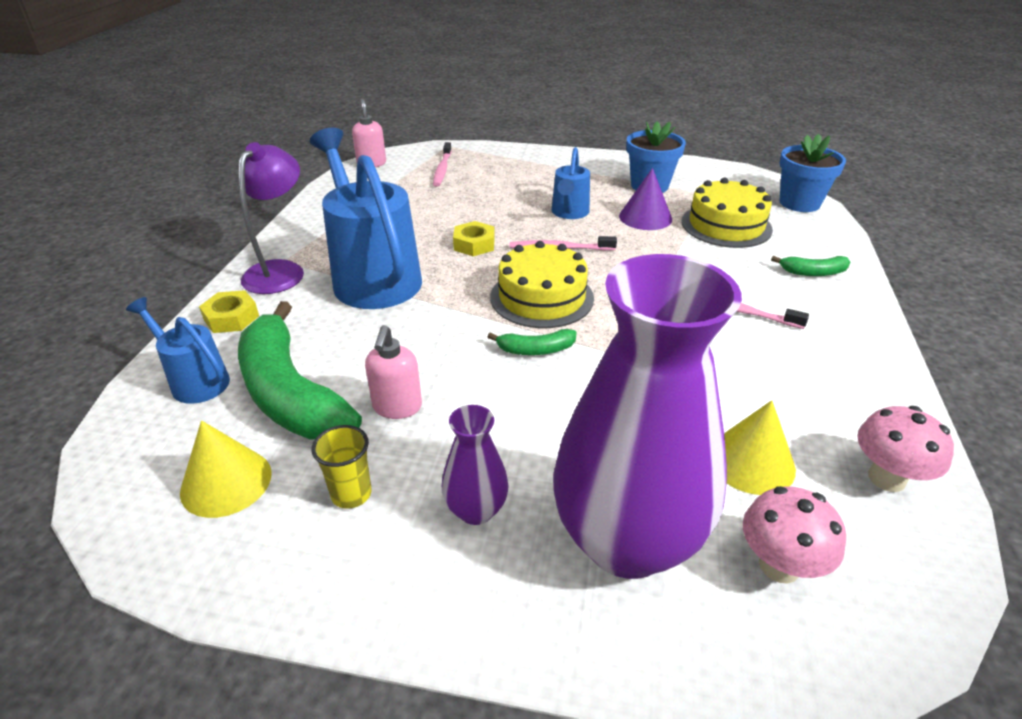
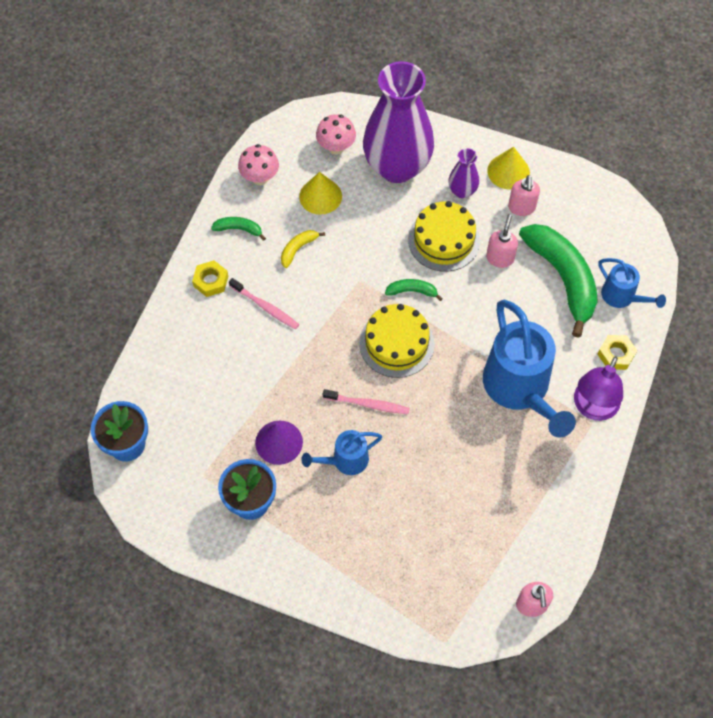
camera: 170 degrees left, 25 degrees up
(226, 482) = (584, 223): yellow cone -> yellow cone (508, 171)
(351, 494) = (521, 208): yellow cup -> pink soap dispenser
(442, 169) = (454, 577): pink toothbrush -> none
(474, 244) = (437, 422): yellow nut -> yellow nut (211, 281)
(569, 213) = (345, 460): blue watering can -> blue watering can turned 135 degrees counterclockwise
(726, 225) = (215, 417): yellow cake -> yellow cake (444, 240)
(737, 379) = (298, 249): none -> yellow banana
(813, 272) = (185, 341): green banana -> green banana (239, 229)

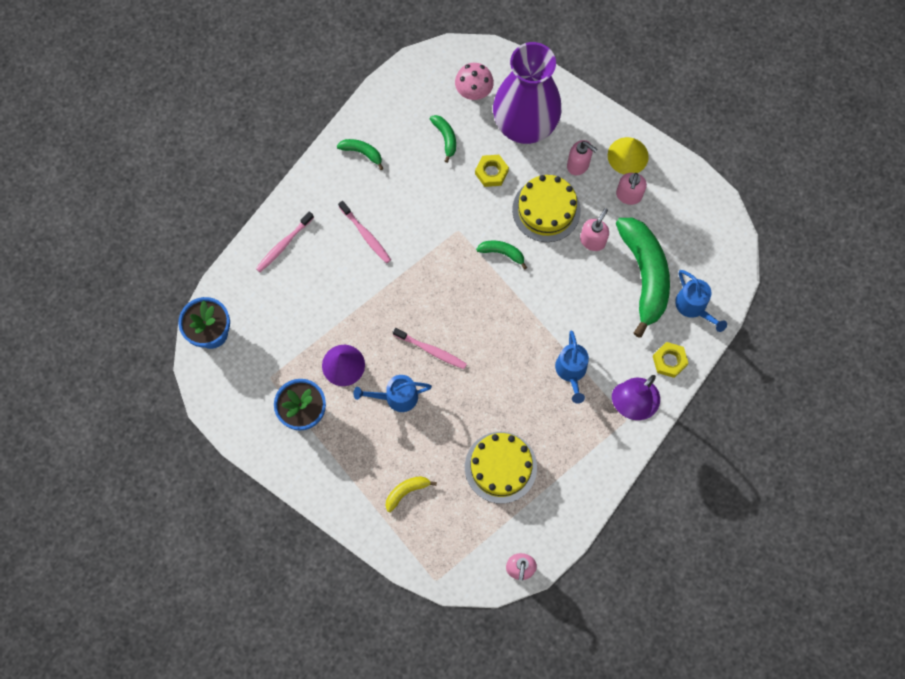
camera: 15 degrees right, 10 degrees up
(181, 337) = (284, 244): none -> pink toothbrush
(211, 281) = (323, 197): yellow nut -> yellow nut (491, 172)
(260, 178) = (395, 106): pink mushroom -> none
(298, 249) = (410, 185): yellow banana -> yellow banana (406, 491)
(320, 196) = (445, 138): yellow cone -> green banana
(396, 343) = (473, 299): yellow cake -> yellow cake (500, 467)
(462, 191) = (578, 165): purple vase -> pink soap dispenser
(520, 390) = (571, 372): blue watering can -> blue watering can, size x0.51

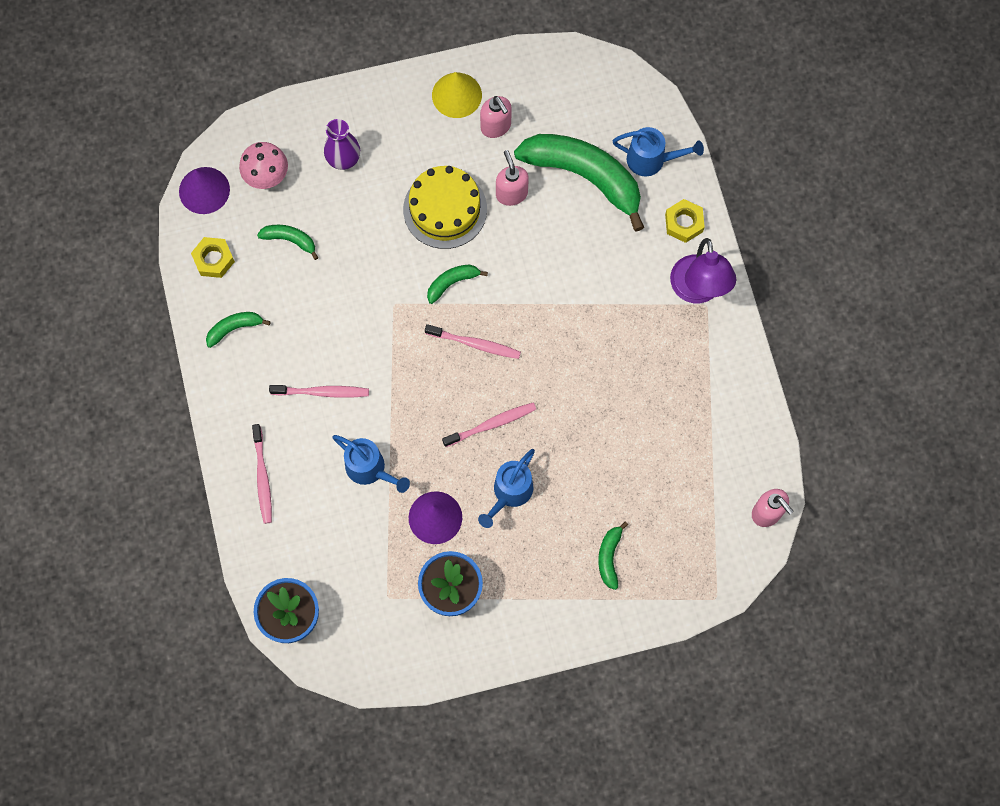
camera: 50 degrees left, 0 degrees up
(406, 491) = (609, 557): yellow banana -> green banana
(433, 64) = (204, 190): none -> purple cone
(474, 298) = (474, 344): none -> pink toothbrush
(491, 172) = (363, 227): yellow nut -> yellow nut (213, 259)
(500, 467) = (658, 452): yellow cake -> none
(525, 126) = (344, 159): purple vase -> purple vase, size x0.44
(571, 372) = (621, 316): blue watering can -> blue watering can (370, 470)
(578, 165) = (426, 145): pink soap dispenser -> none

